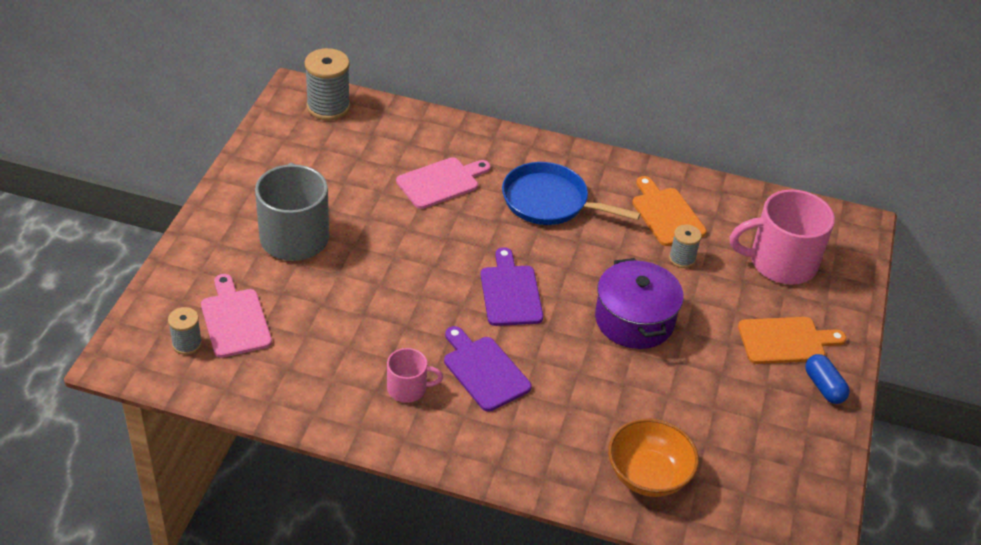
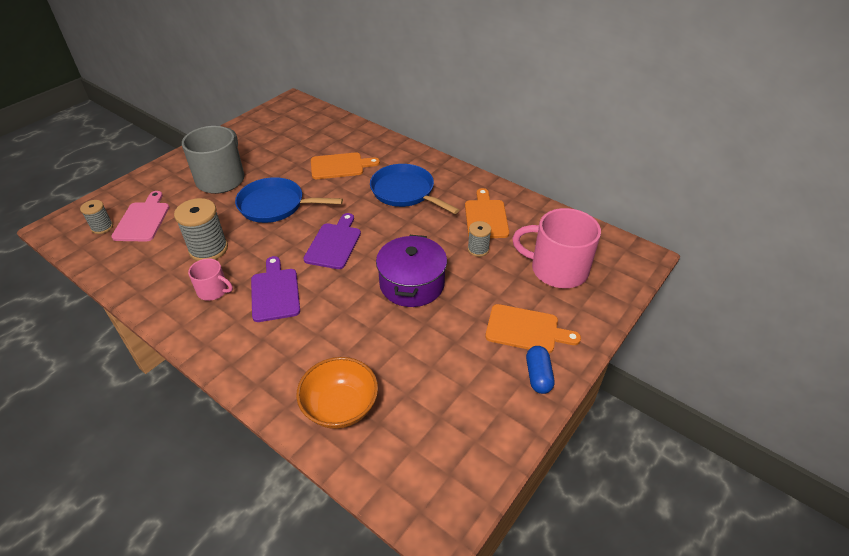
camera: 25 degrees right, 0 degrees up
(328, 107) = (303, 112): grey spool -> grey spool (208, 249)
(397, 258) = (275, 205): none -> blue pan
(441, 182) = (340, 166): pink cutting board -> orange cutting board

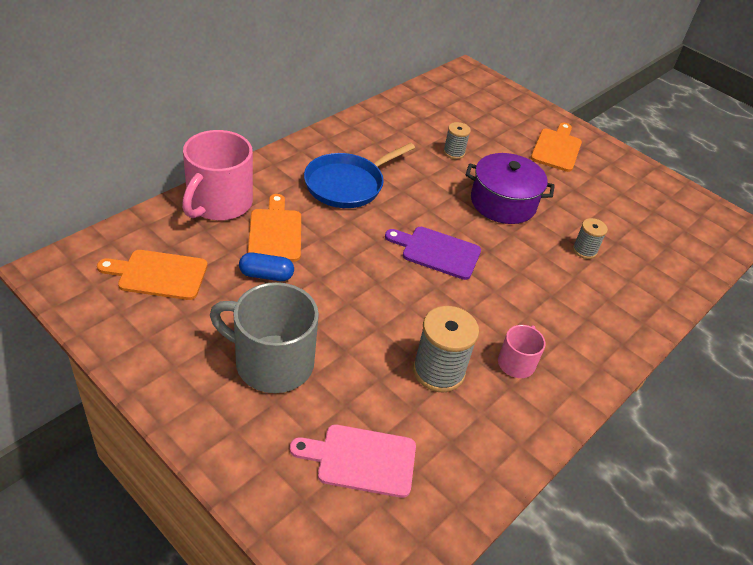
camera: 90 degrees left, 0 degrees up
(102, 227) = (373, 518): grey spool -> grey spool (584, 250)
(275, 205) = (352, 301): blue pan -> none
(275, 292) = (517, 306): purple cutting board -> none
(340, 407) = (656, 267): orange bowl -> none
(486, 217) = (403, 138): orange cutting board -> orange cutting board (158, 274)
(538, 376) = (604, 154): blue capsule -> blue capsule (266, 275)
(557, 269) = (483, 115): pink mug -> pink mug (219, 203)

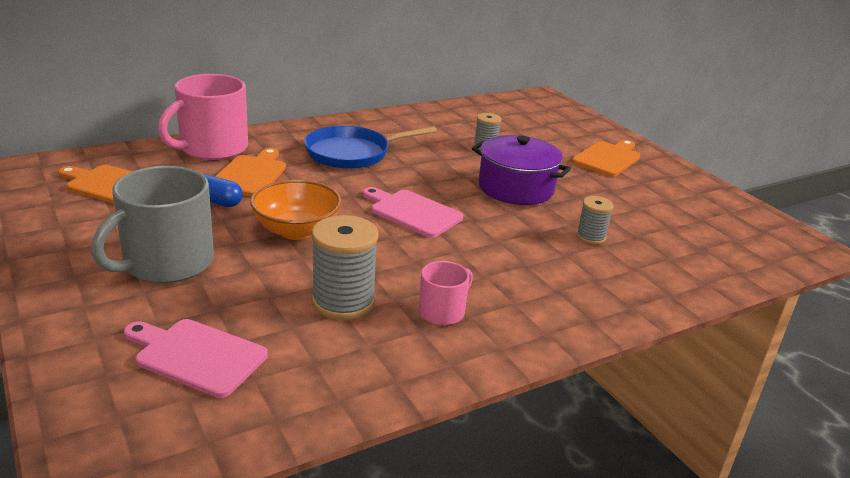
camera: 20 degrees right, 15 degrees down
(272, 362) = (166, 263): grey mug -> grey mug turned 90 degrees counterclockwise
(356, 296) = (296, 230): none -> orange bowl
(437, 252) = (412, 212): purple cutting board -> pink cutting board

